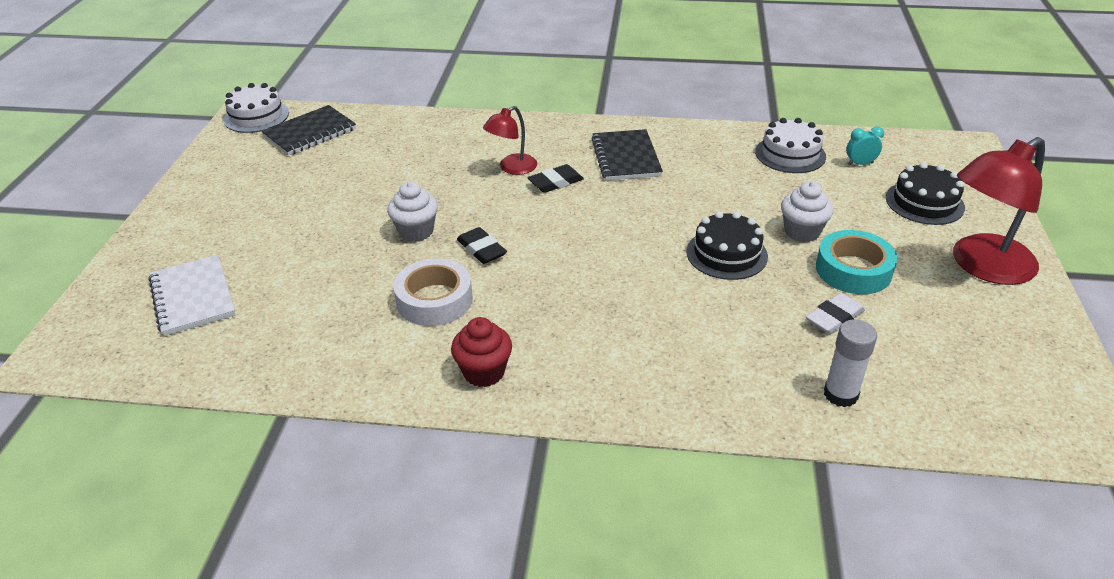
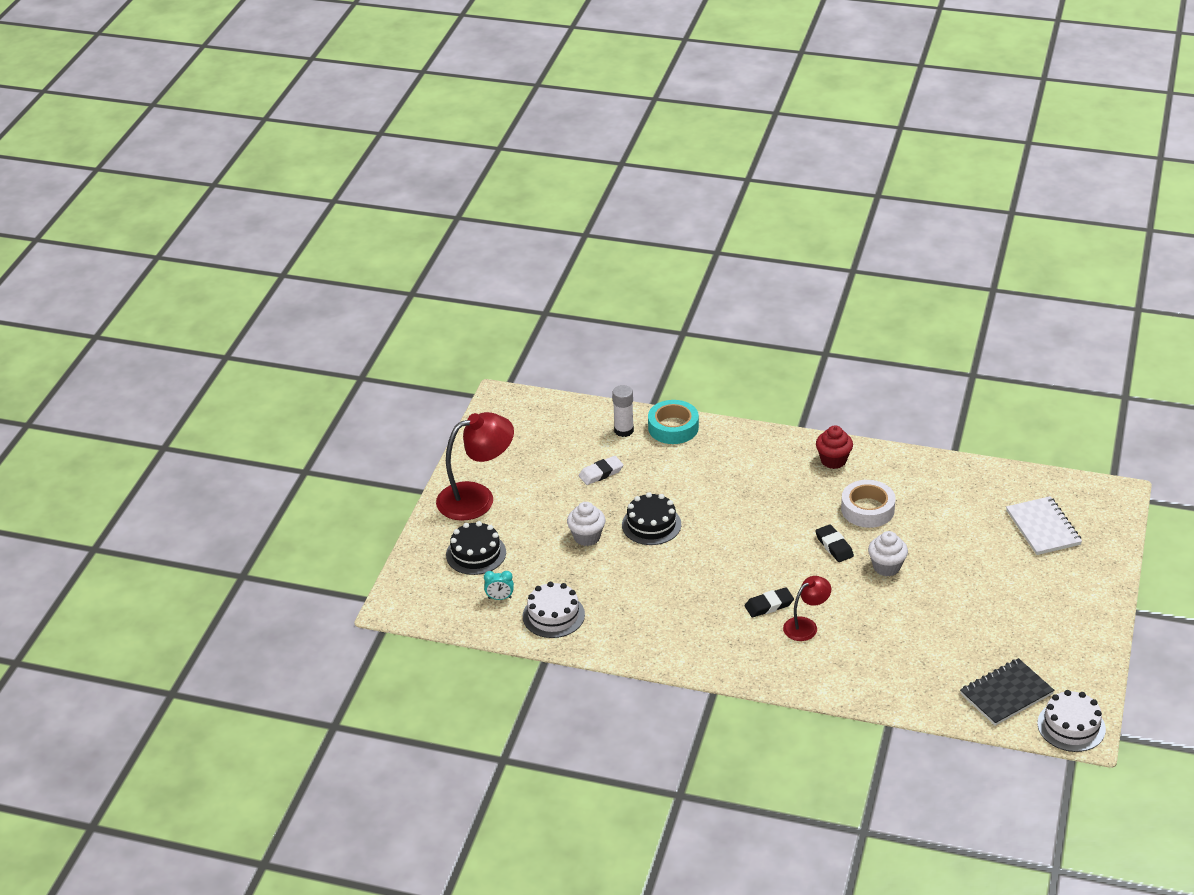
camera: 170 degrees left, 0 degrees up
(626, 157) = (701, 627): black notebook -> none
(853, 270) = (568, 504): turquoise tape -> turquoise tape (673, 427)

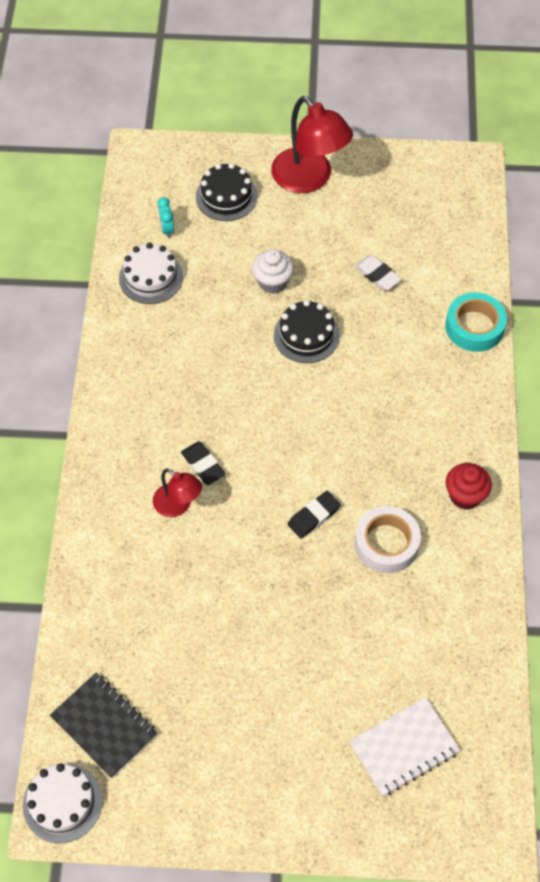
camera: 75 degrees right, 20 degrees up
(624, 430) = (455, 282): white glue stick -> none
(886, 567) = (290, 575): white cupcake -> none

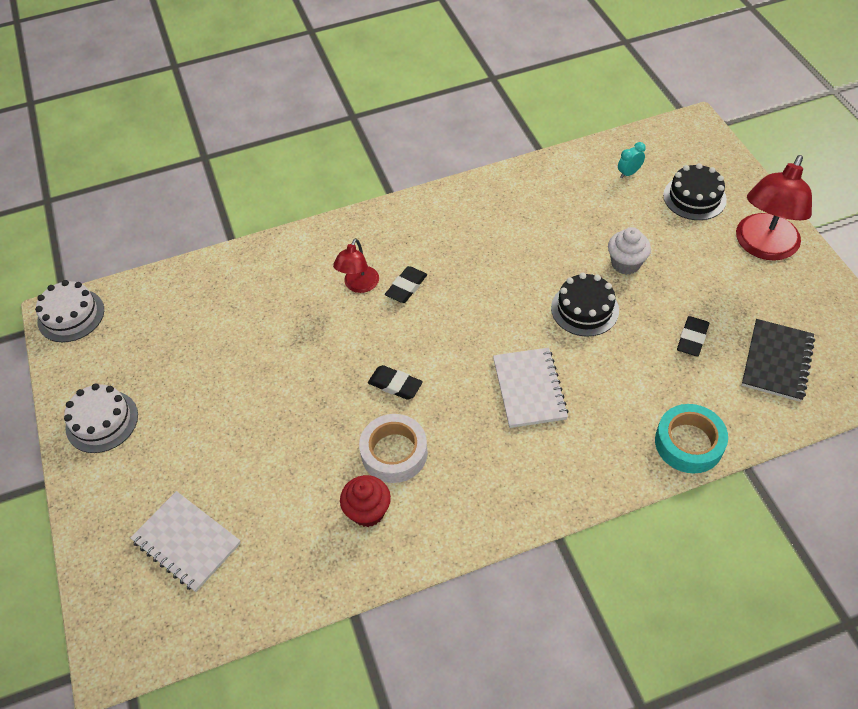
camera: 70 degrees right, 5 degrees down
(104, 726) = (142, 315): black notebook -> black notebook (777, 361)
(151, 277) = (572, 182): white cake -> white cake (102, 421)
(370, 414) = (529, 389): none -> white notebook
(377, 275) = (692, 338): white eraser -> black eraser
(465, 496) = (480, 503): red cupcake -> red cupcake (368, 511)

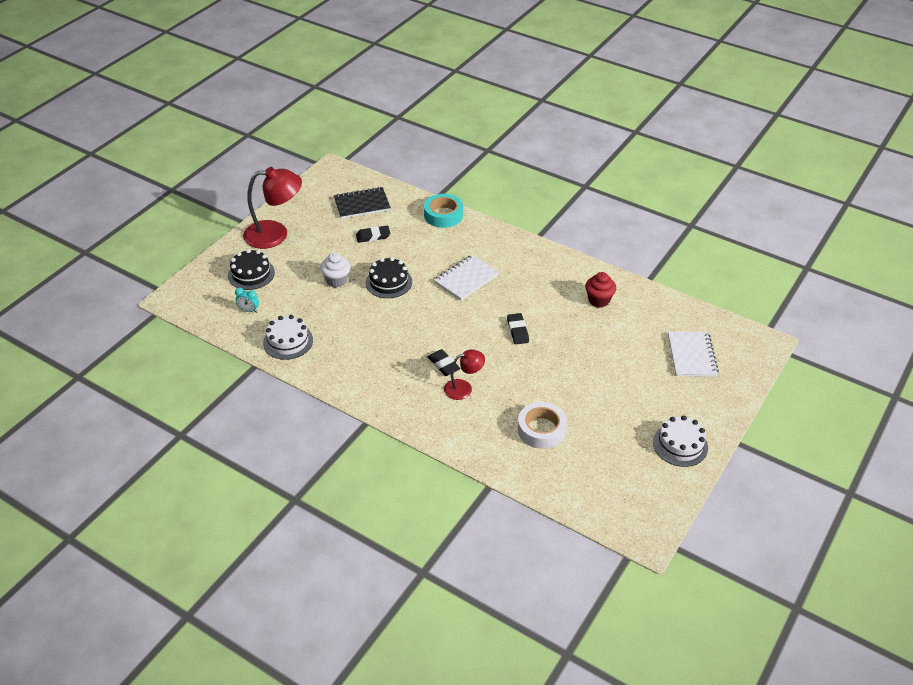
camera: 130 degrees left, 10 degrees down
(71, 315) = (639, 528): white cake -> white cake (288, 341)
(394, 453) = (558, 308): white tape -> white tape (541, 430)
(406, 287) = (443, 365): black eraser -> black eraser turned 60 degrees clockwise

